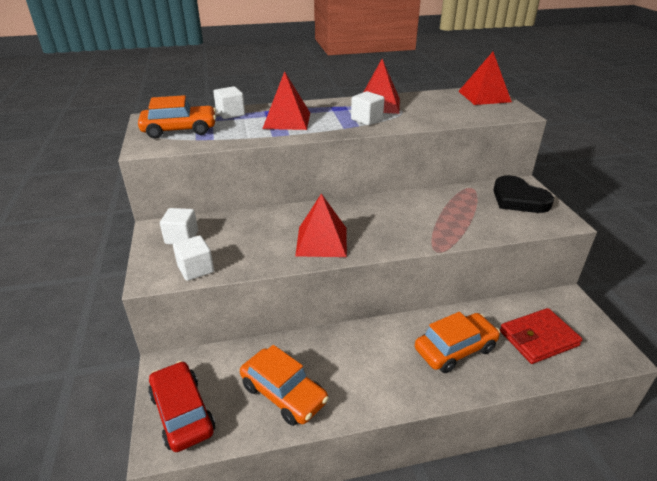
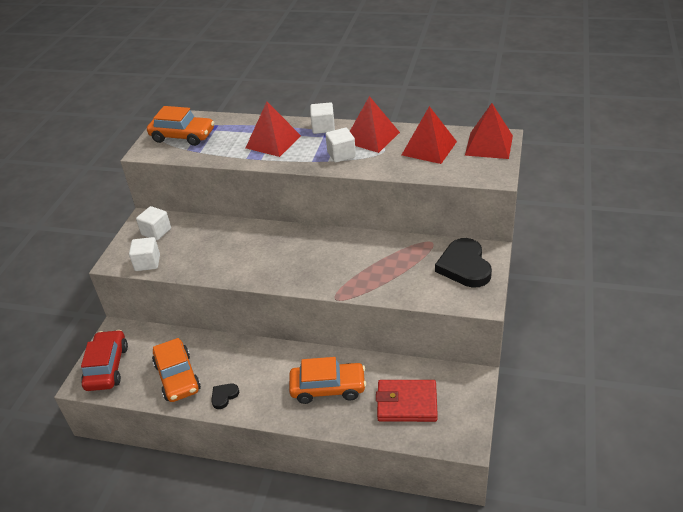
camera: 30 degrees right, 5 degrees up
(230, 114) = (235, 124): white cube -> white cube (323, 127)
(322, 241) = (253, 263): red pyramid -> red pyramid (429, 148)
(355, 396) = (224, 396): none -> black heart

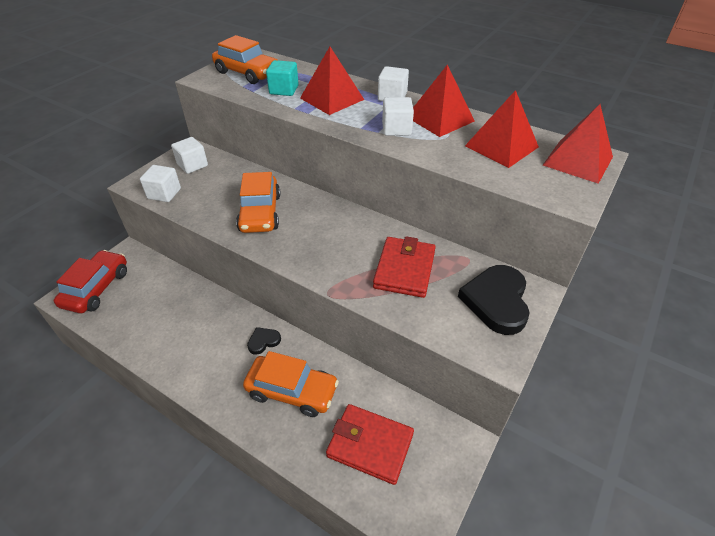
camera: 15 degrees right, 5 degrees up
(177, 377) = (152, 322): orange car -> orange car (260, 213)
(224, 396) = (182, 361): black heart -> black heart (263, 341)
(226, 144) = (284, 90): none -> turquoise cube
(386, 264) = (404, 269): none -> red wallet

